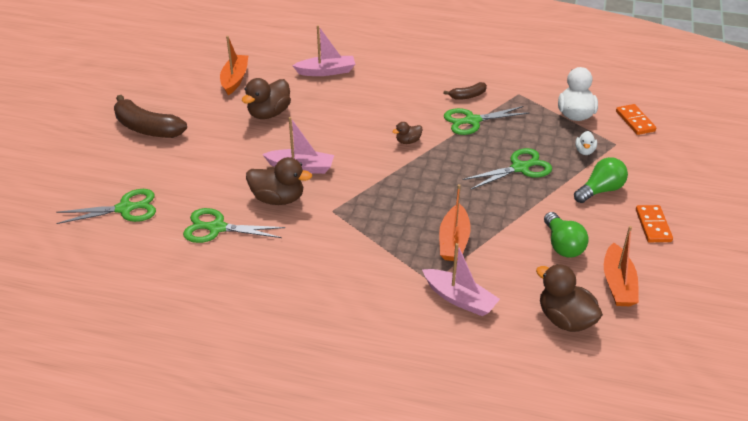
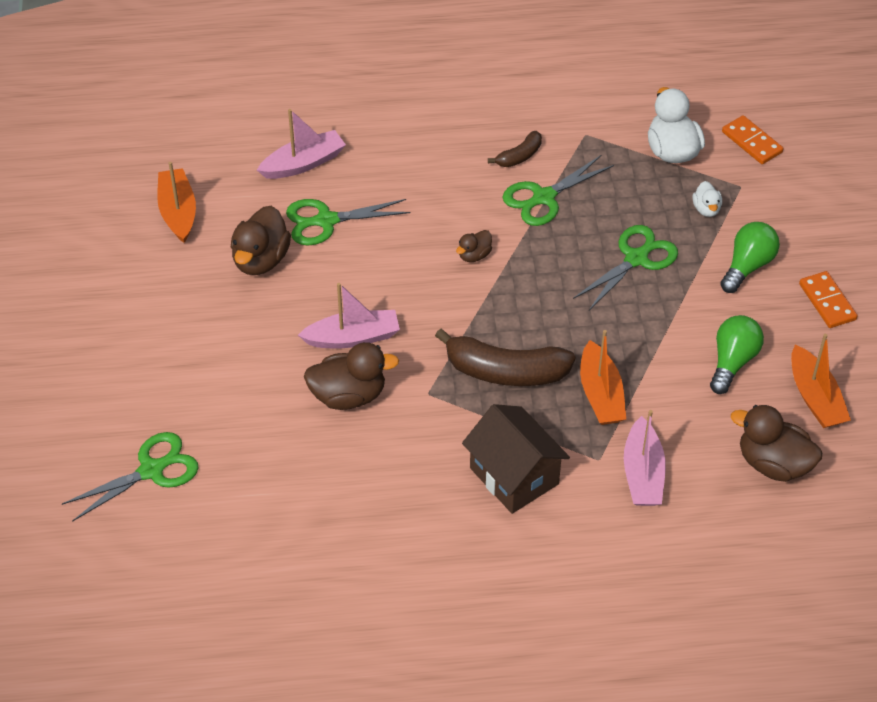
camera: 20 degrees left, 10 degrees up
(147, 128) = (100, 332): brown banana -> brown banana (505, 371)
(216, 228) = (292, 463): green scissors -> green scissors (326, 221)
(363, 275) = (514, 476): none -> brown house
(459, 299) = (643, 474): pink boat -> pink boat turned 75 degrees clockwise
(562, 245) = (732, 362): green light bulb -> green light bulb turned 120 degrees counterclockwise

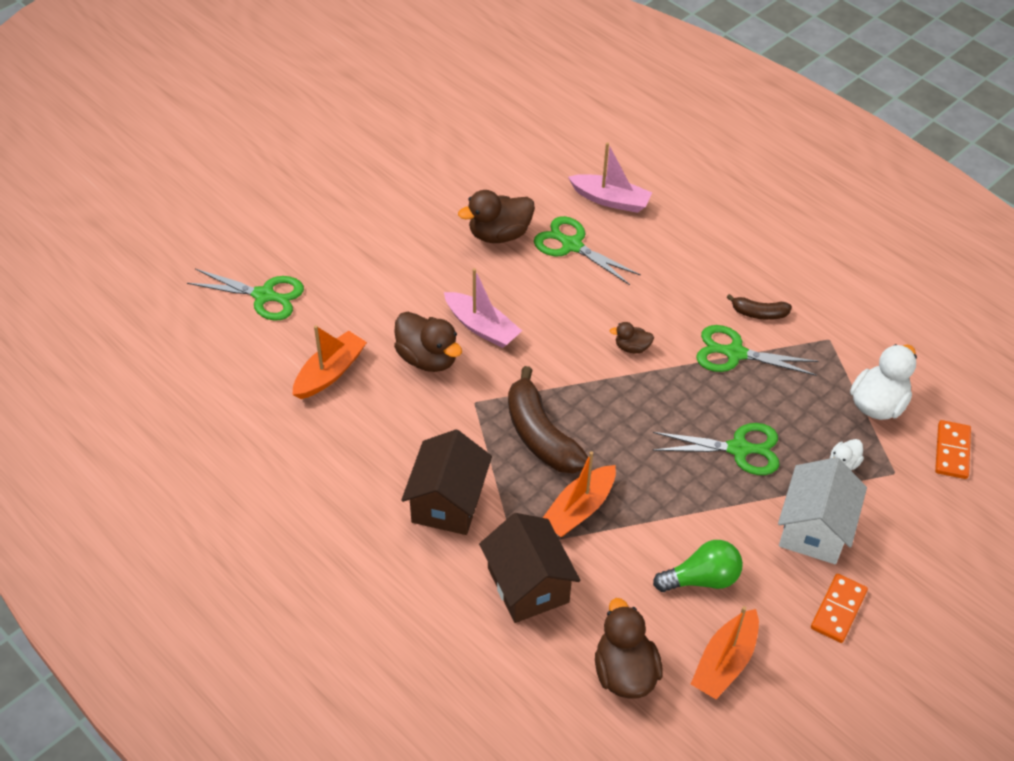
camera: 50 degrees right, 0 degrees up
(178, 212) = (495, 166): orange boat -> orange boat (330, 372)
(643, 474) = (528, 585): pink boat -> brown house
(747, 266) = (814, 529): green light bulb -> white house

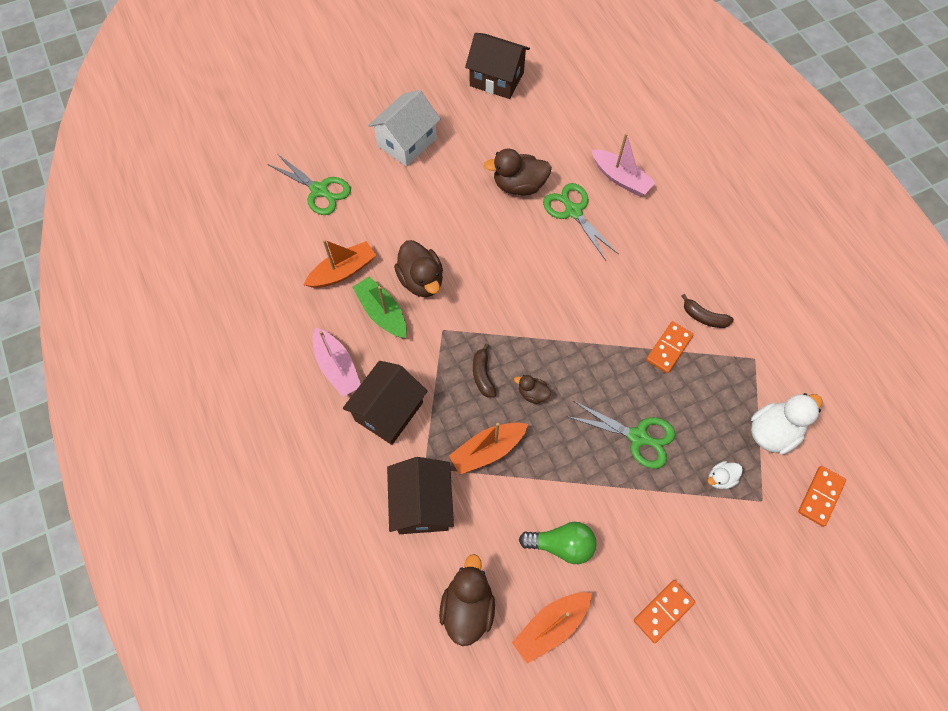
camera: 20 degrees right, 15 degrees up
(396, 403) = (382, 313): none -> green boat
(426, 132) = (496, 79): none -> brown house
(482, 327) = (473, 265): pink boat -> pink boat (337, 367)
(540, 435) = (482, 375): brown banana -> brown banana, size x0.51
(632, 347) = (586, 318): brown duck -> brown duck (532, 393)
(734, 353) = (669, 348): green scissors -> orange domino
(814, 529) = (672, 530): white house -> white house (407, 142)

